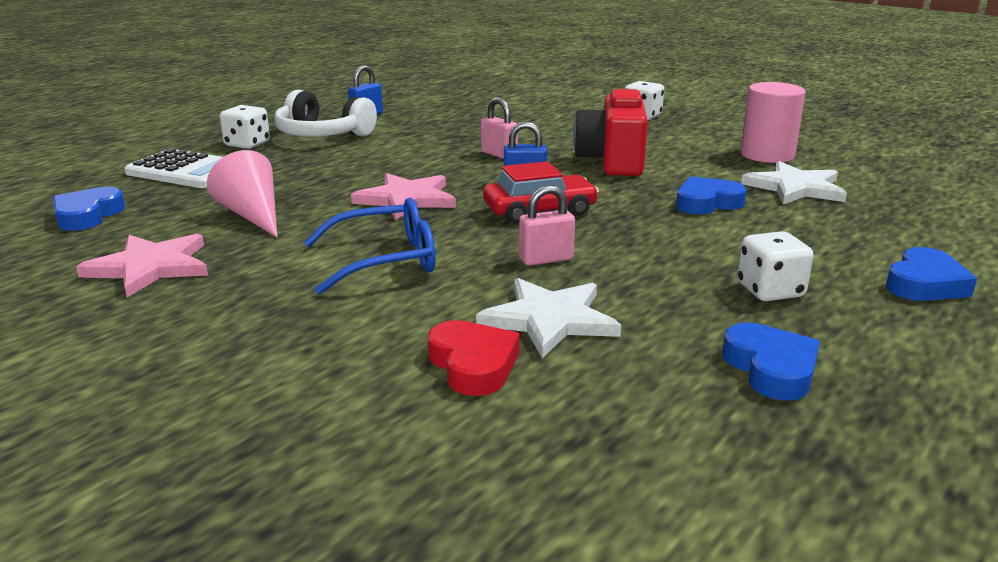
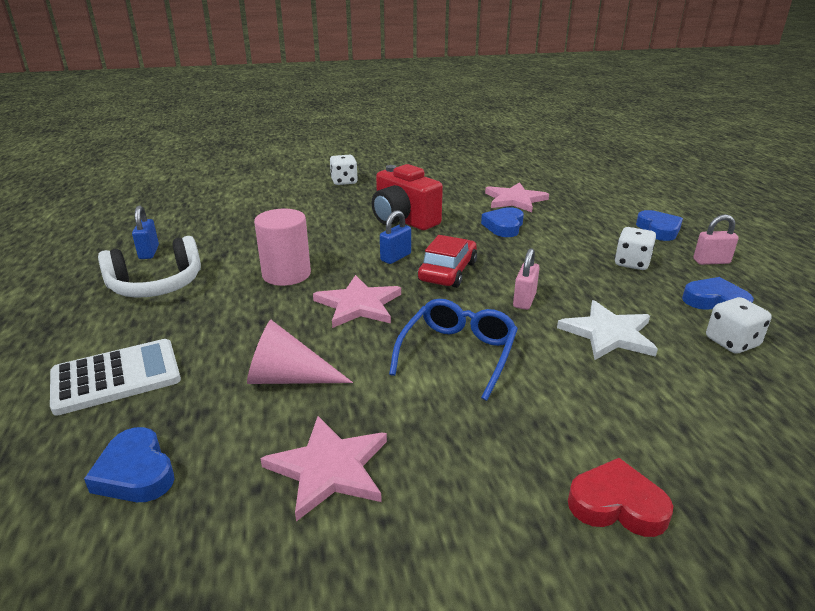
camera: 50 degrees left, 5 degrees up
(247, 144) = (107, 324): white dice -> white dice (732, 342)
(473, 364) = (645, 381): red heart -> red heart (617, 505)
(499, 154) = (330, 244): pink padlock -> pink padlock (711, 261)
(767, 155) = (460, 184): pink cylinder -> pink cylinder (286, 274)
(795, 188) = (515, 200): white star -> pink star

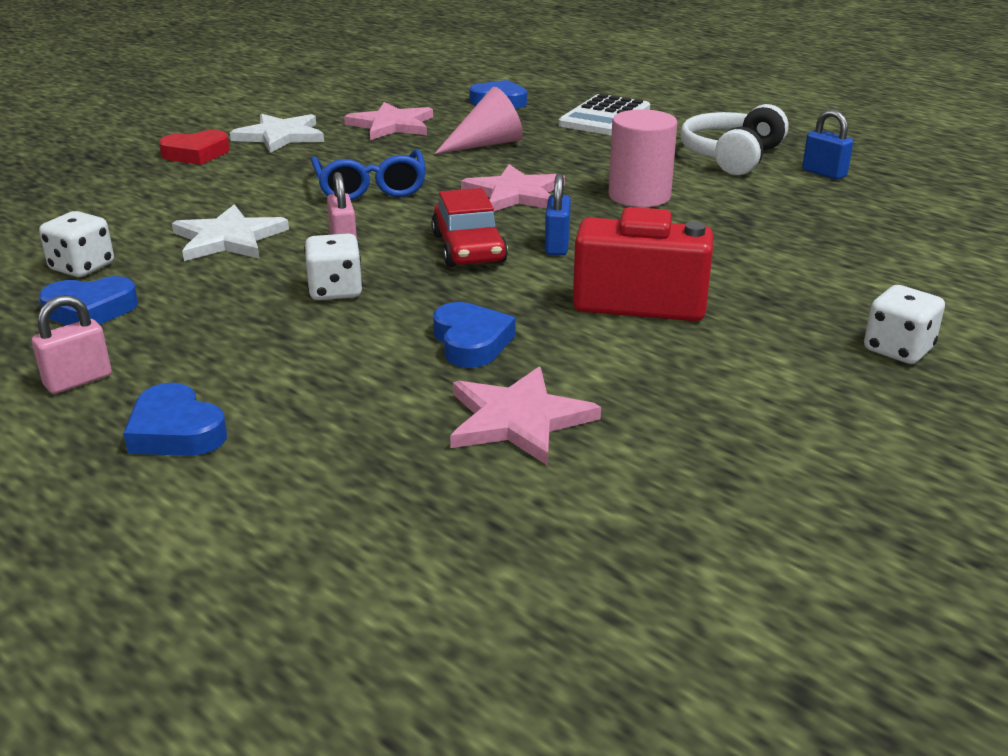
camera: 145 degrees right, 0 degrees up
(485, 506) = (280, 136): none -> white star
(631, 263) = (218, 336): white dice -> white dice (335, 291)

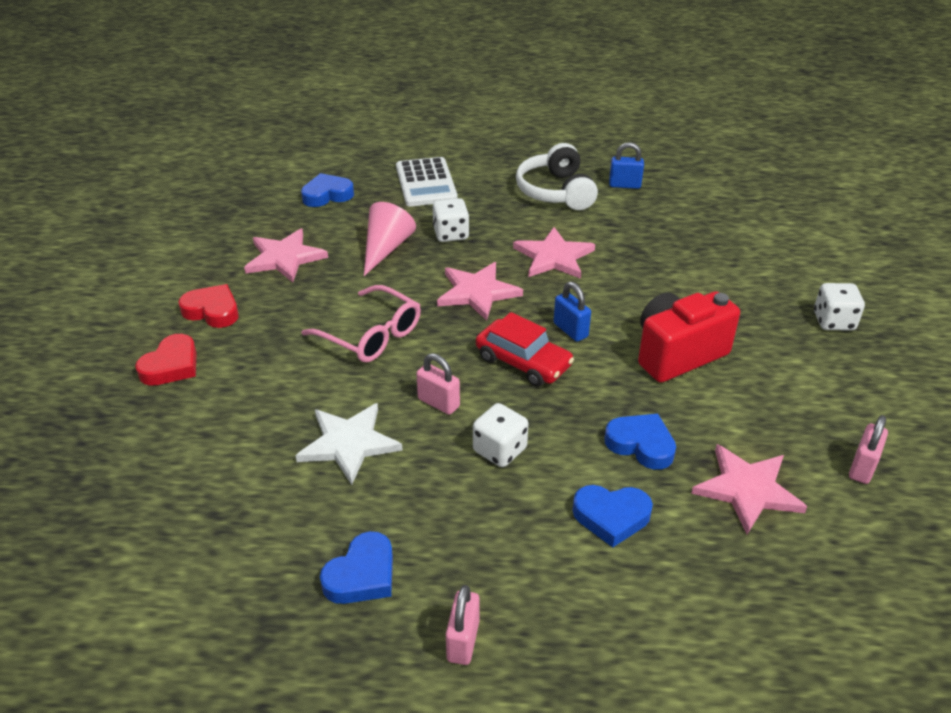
camera: 40 degrees left, 10 degrees up
(82, 267) = (283, 538): white dice -> white dice (451, 234)
(176, 431) = (591, 634): blue heart -> blue heart (611, 517)
(280, 136) = (212, 311): white star -> red heart
(370, 187) = (370, 335): blue glasses -> pink glasses
(639, 196) = (553, 257): pink cylinder -> pink star
(693, 468) = (862, 467): none -> pink padlock

